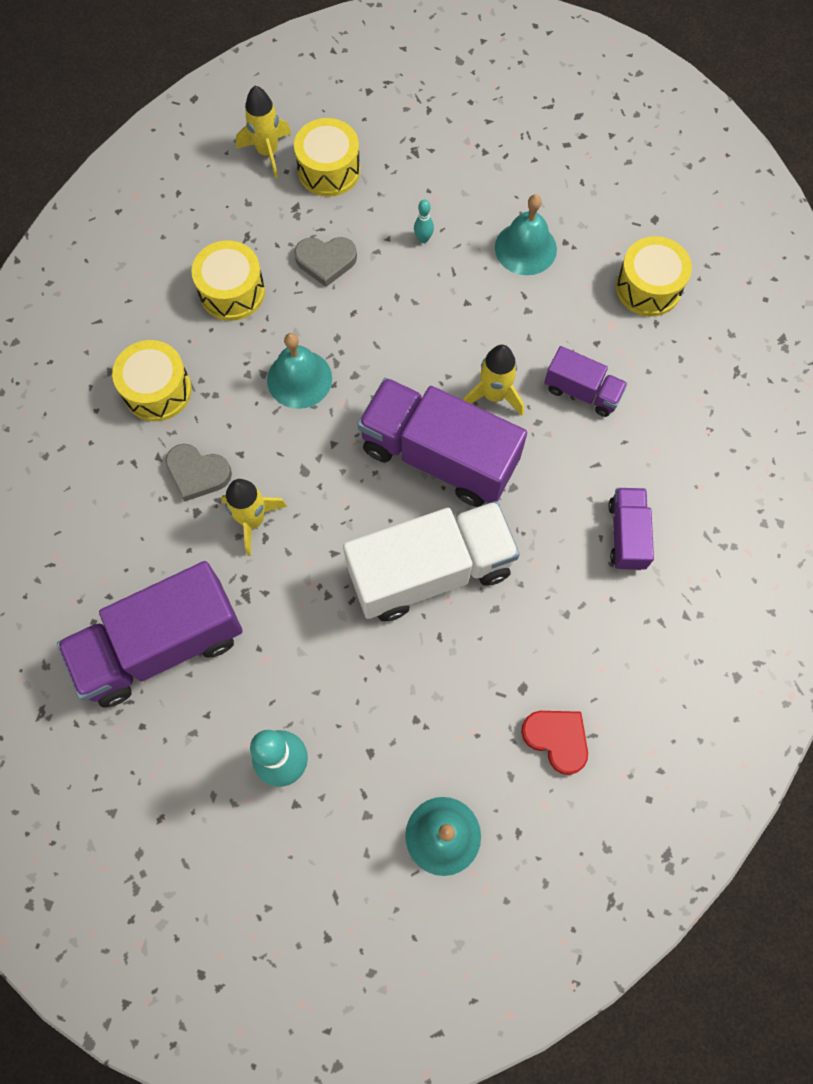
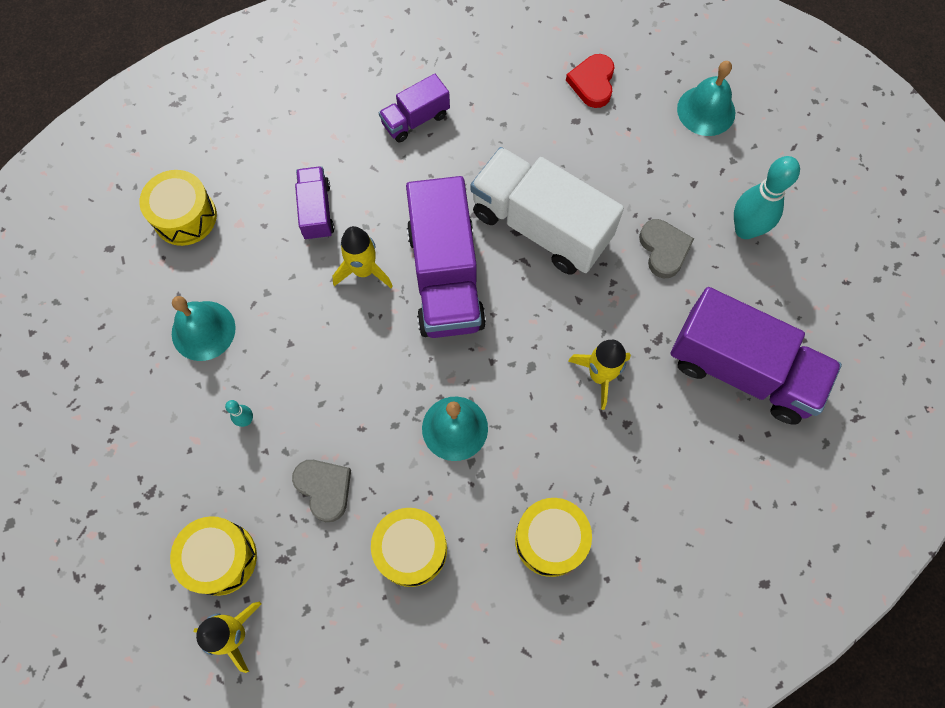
camera: 125 degrees left, 0 degrees up
(197, 473) = (595, 447): grey heart -> grey heart (664, 249)

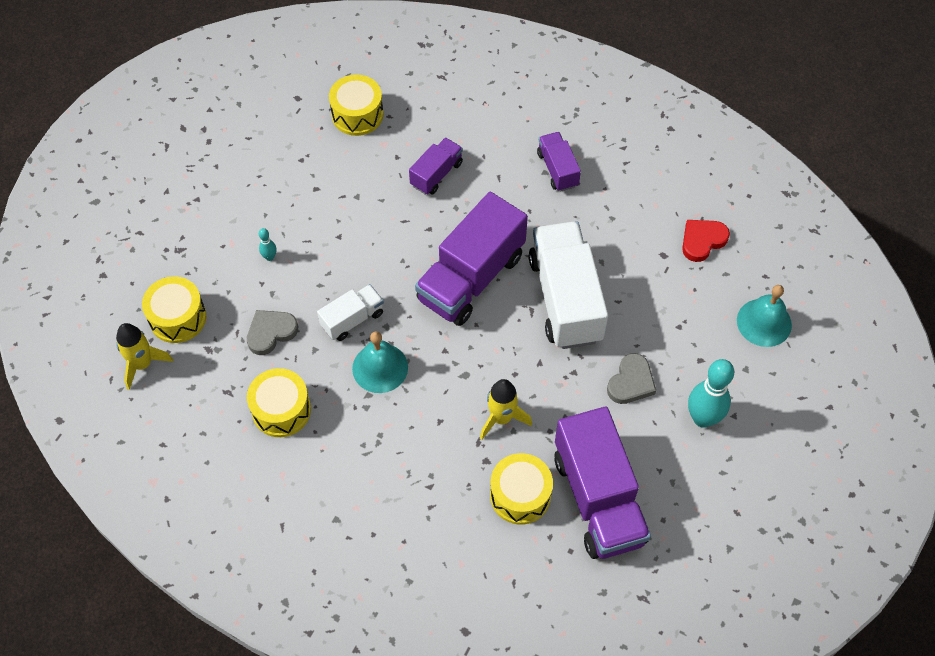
camera: 45 degrees right, 10 degrees down
(203, 330) = (299, 187): turquoise bell -> none
(324, 488) = (271, 332): grey heart -> grey heart turned 135 degrees counterclockwise
(364, 270) = (426, 232): yellow rocket -> none
(384, 408) = (352, 319): none -> white truck
(415, 119) = (557, 169): purple truck -> purple truck turned 60 degrees clockwise
(550, 540) = (365, 481): yellow drum -> yellow drum (520, 495)

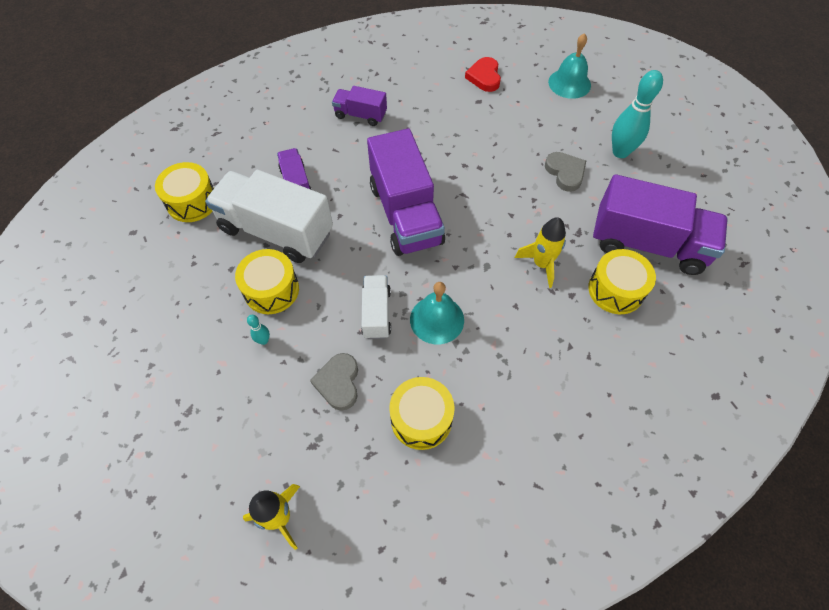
camera: 55 degrees left, 0 degrees up
(178, 318) = (257, 454): yellow drum -> yellow drum (271, 290)
(565, 299) = (470, 170): white truck -> white truck (276, 231)

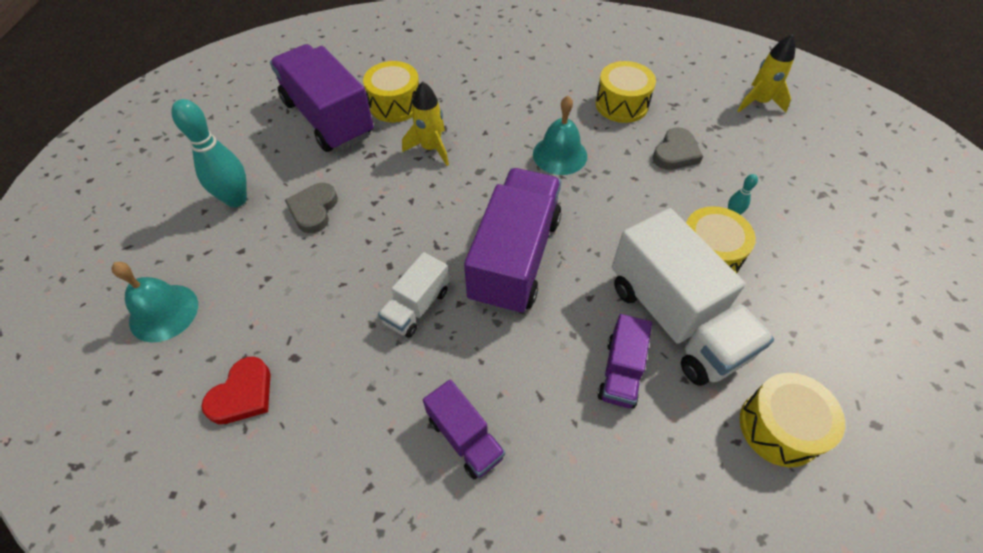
camera: 145 degrees left, 5 degrees down
(376, 313) = (610, 184): white truck -> white truck (417, 306)

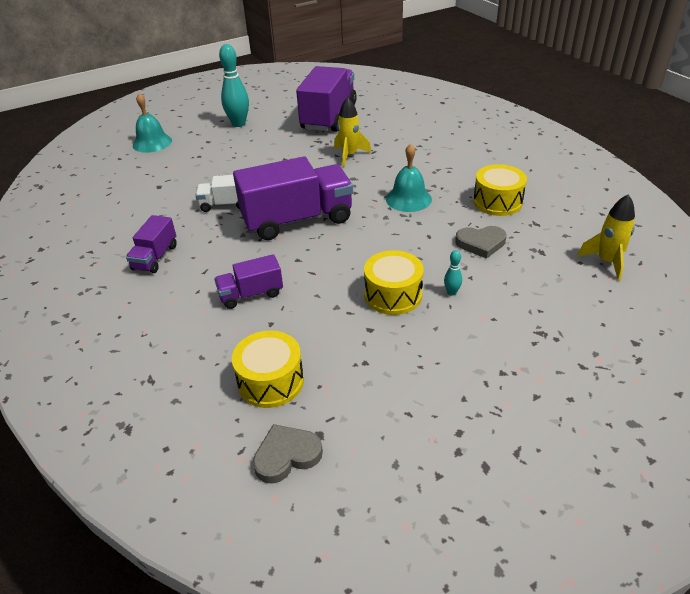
camera: 55 degrees right, 15 degrees down
(243, 394) = (126, 184): red heart -> none
(313, 210) = (257, 145): grey heart -> grey heart (286, 456)
(395, 104) = (369, 129): yellow drum -> none
(675, 319) = (317, 301): white truck -> none

